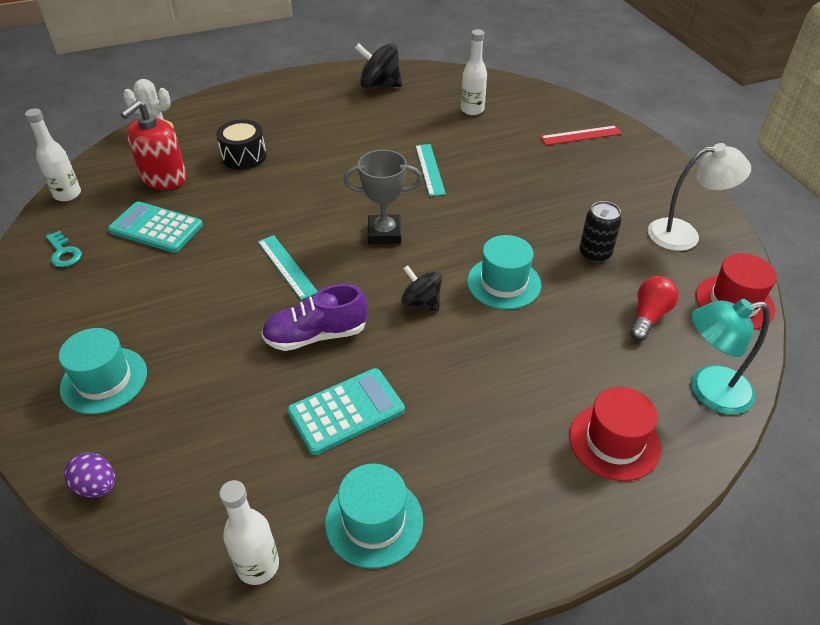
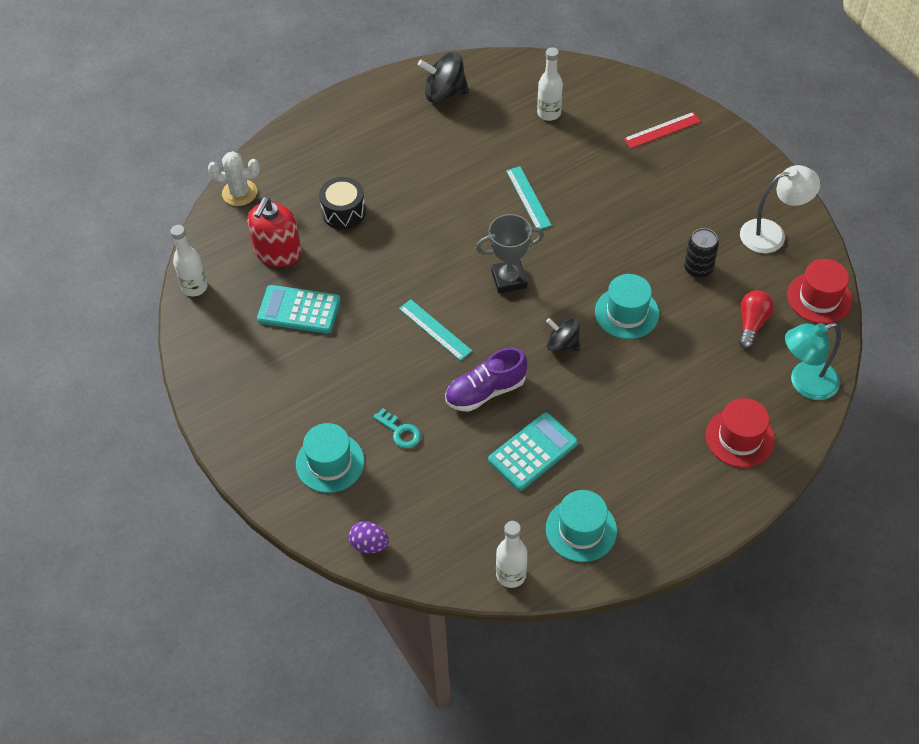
camera: 10 degrees left, 10 degrees up
(64, 253) = (228, 351): turquoise key -> turquoise key (400, 431)

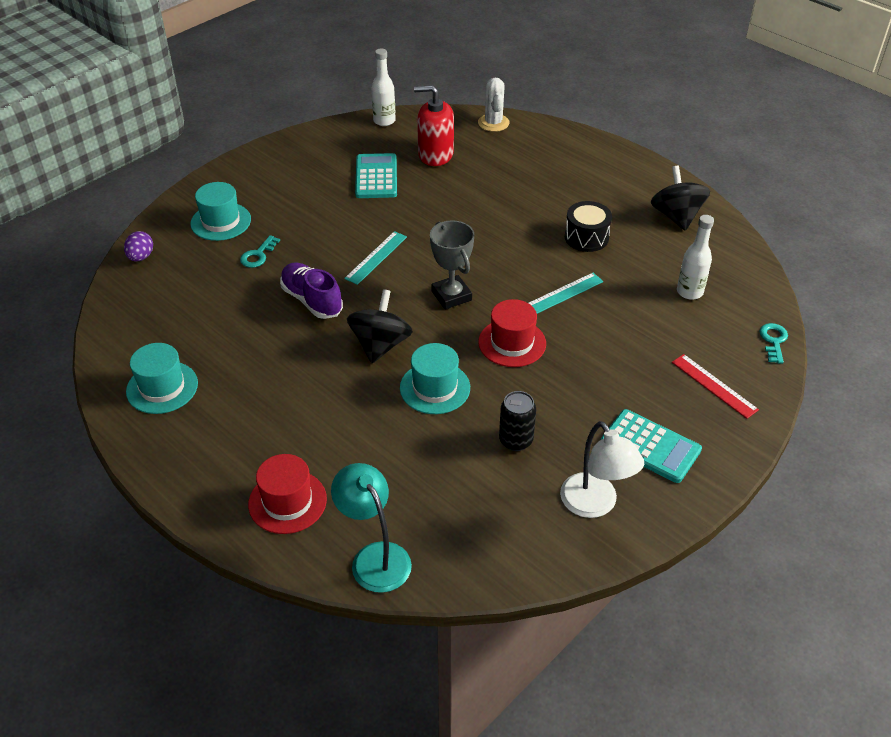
camera: 75 degrees right, 10 degrees down
(343, 212) = (495, 181): black drum -> black drum (586, 237)
(511, 575) = (112, 346): white bottle -> none
(533, 452) = (247, 342): turquoise calculator -> turquoise calculator (650, 446)
(562, 344) = (380, 345): black spinning top -> black spinning top, size x1.51
(620, 80) = (773, 341): none -> turquoise key
(751, 324) = (450, 497): red light bulb -> none
(819, 298) = (510, 562): red hat -> red hat (512, 343)

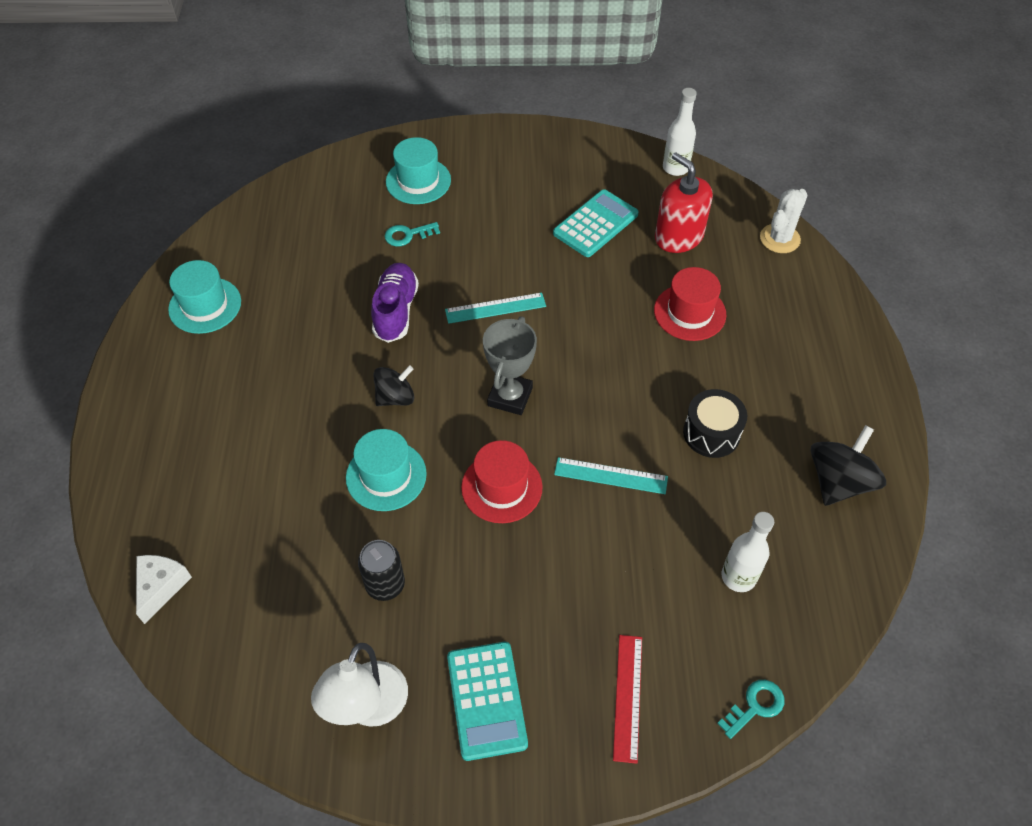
camera: 45 degrees right, 10 degrees up
(141, 257) = (324, 173): purple egg -> none
(287, 501) = (165, 481): red hat -> red hat (689, 312)
(374, 557) = (161, 587): turquoise lamp -> white cheese
(380, 345) = (395, 397): black spinning top -> black spinning top, size x0.66

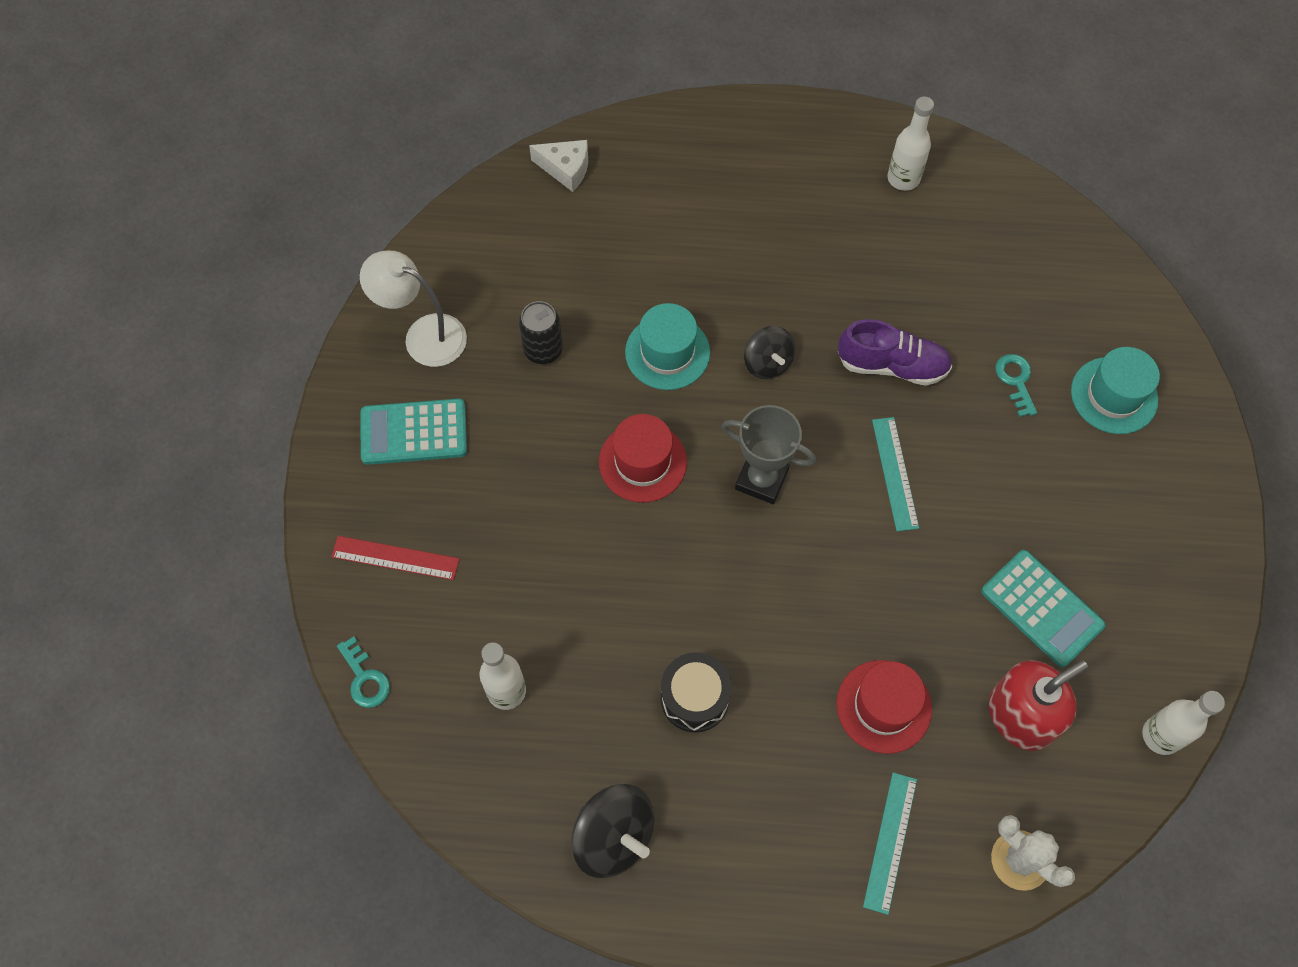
camera: 95 degrees right, 10 degrees up
(205, 305) = (903, 178): turquoise hat -> white bottle
(611, 475) = (646, 575): turquoise ruler -> turquoise ruler (890, 842)

